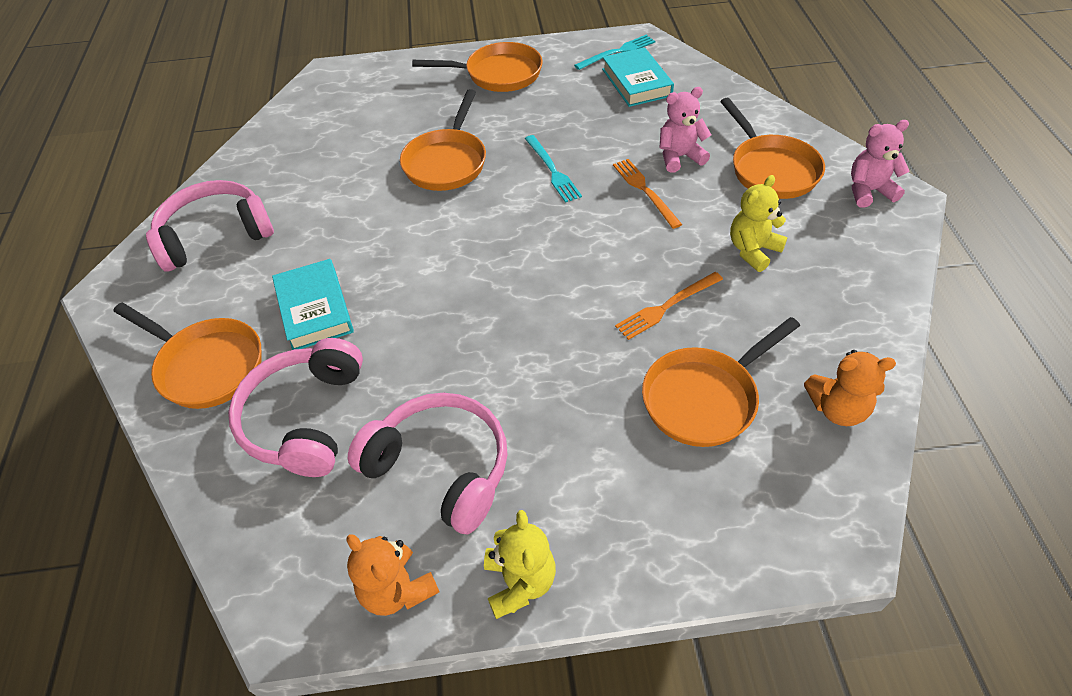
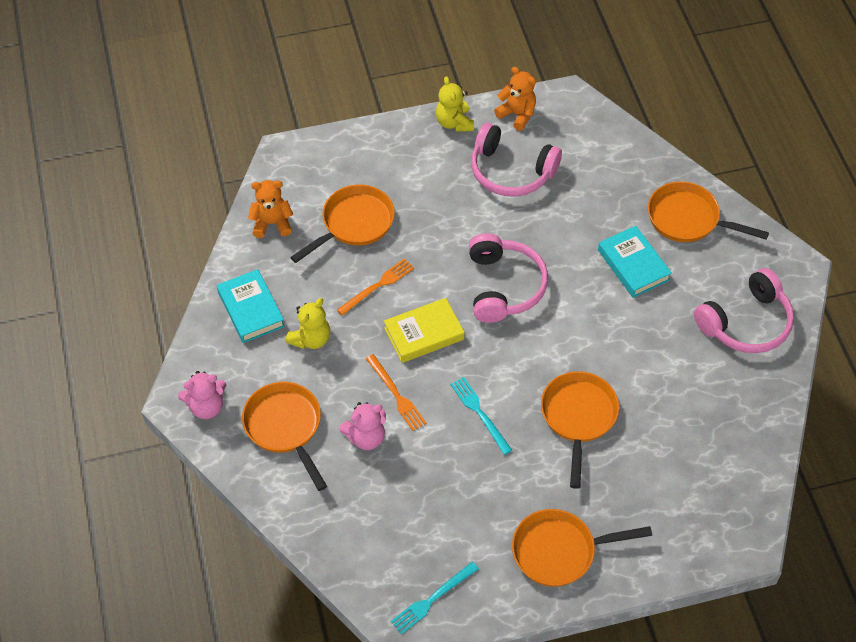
camera: 170 degrees right, 5 degrees up
(305, 418) = (604, 192): pink headphones -> pink headphones (503, 286)
(608, 248) = (424, 333): none -> yellow book
(636, 82) = (409, 545): turquoise book -> turquoise book (251, 309)

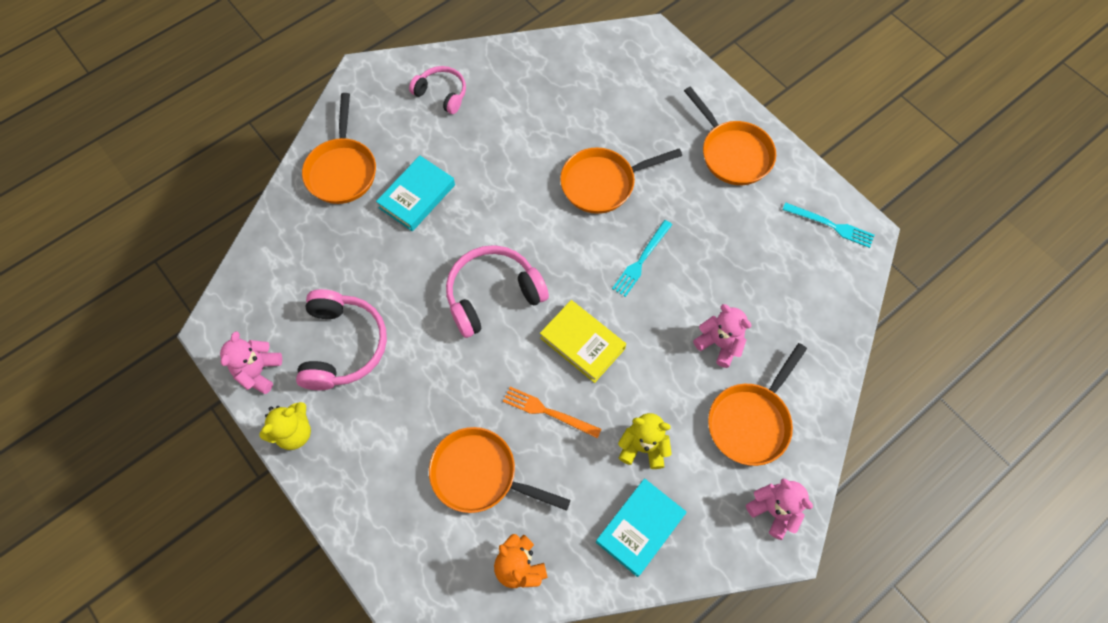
camera: 115 degrees left, 10 degrees up
(396, 395) = (661, 338): orange fork -> none
(517, 114) = (259, 371): orange teddy bear -> pink teddy bear
(746, 323) = (442, 94): pink headphones -> pink headphones, size x0.62

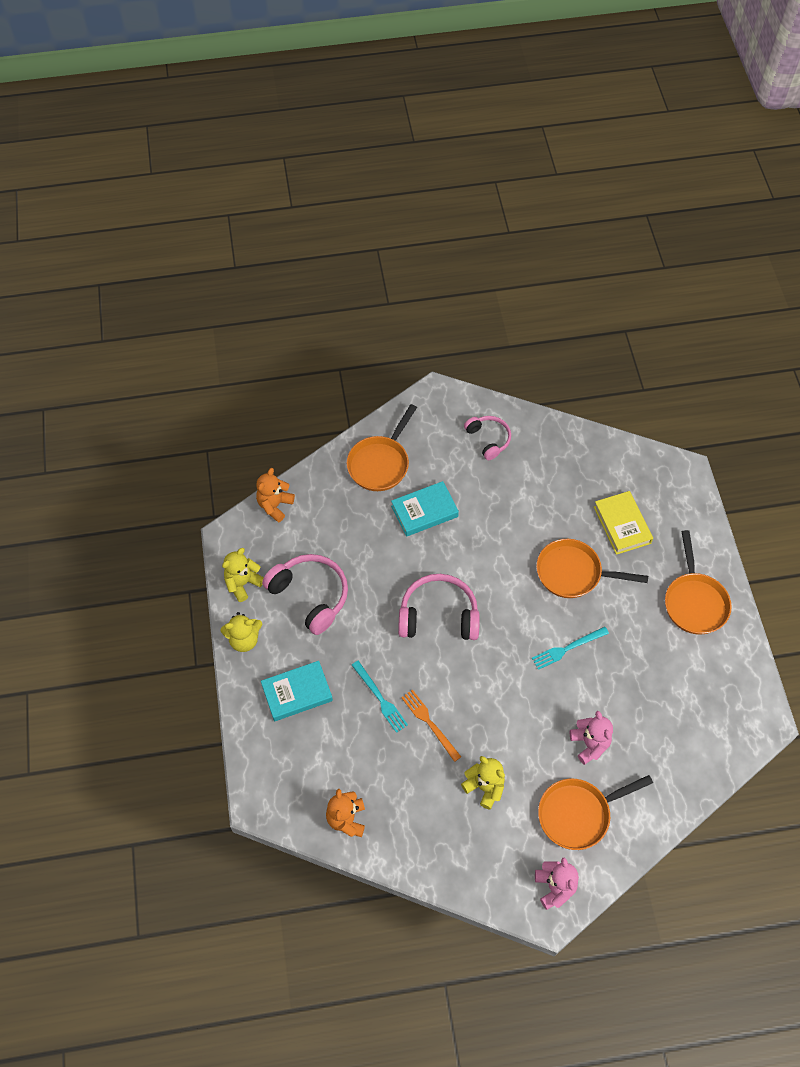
camera: 30 degrees right, 5 degrees down
(249, 269) = (275, 505): none -> orange teddy bear
(259, 371) = (243, 583): pink teddy bear -> yellow teddy bear
(343, 346) = (310, 596): pink headphones -> pink headphones turned 75 degrees counterclockwise
(480, 474) = (355, 740): orange pan -> none
(582, 343) = (484, 687): yellow book -> yellow book (622, 525)
(640, 528) = (447, 842): turquoise book -> turquoise book (297, 693)
(831, 225) = (740, 701): turquoise fork -> turquoise fork (380, 698)

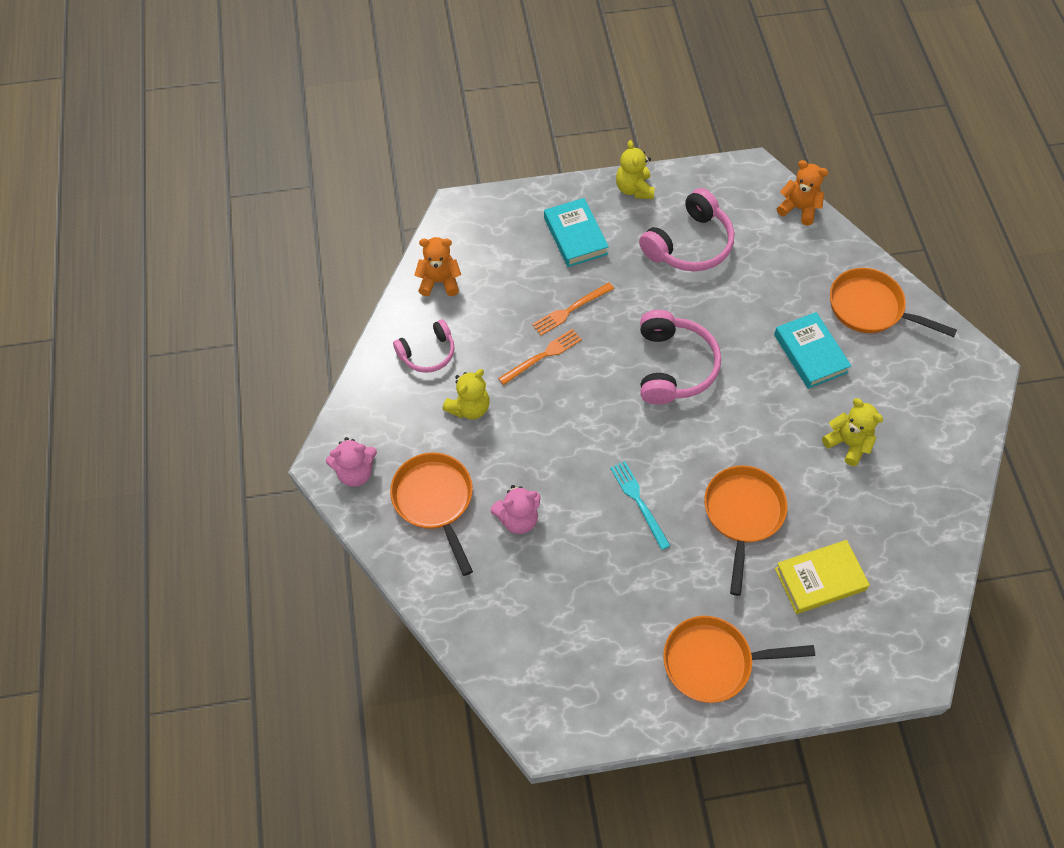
camera: 90 degrees right, 0 degrees up
(243, 583) = (699, 185): yellow teddy bear -> yellow teddy bear (848, 443)
(380, 698) = (570, 310): turquoise fork -> orange fork
(488, 439) = (926, 425): pink headphones -> pink headphones (427, 353)

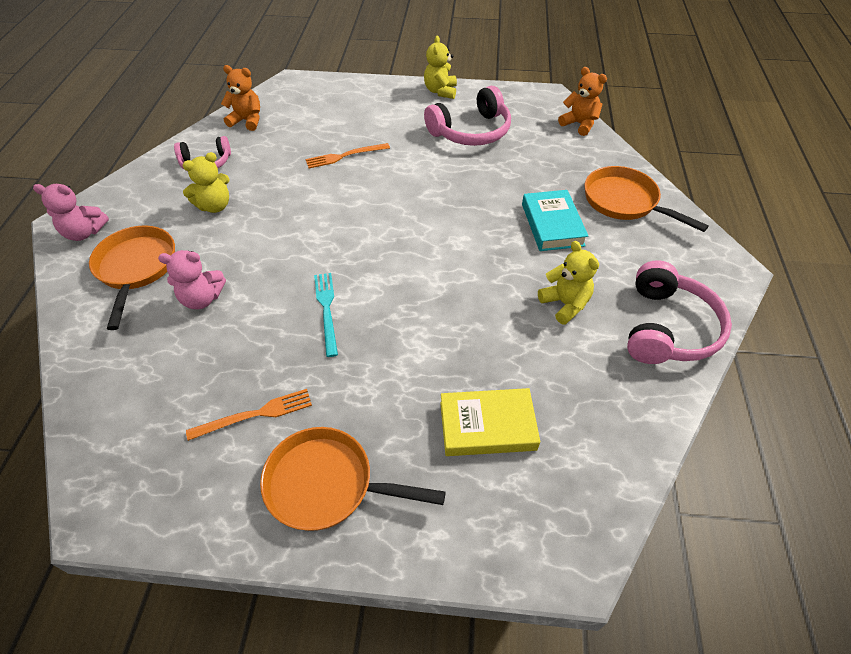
camera: 15 degrees right, 10 degrees down
(542, 356) = (302, 182): orange fork -> orange fork (255, 414)
(575, 236) = (376, 111): turquoise book -> none
(673, 366) = (415, 210): pink headphones -> pink headphones (667, 328)
(742, 514) = (427, 344): orange pan -> none

